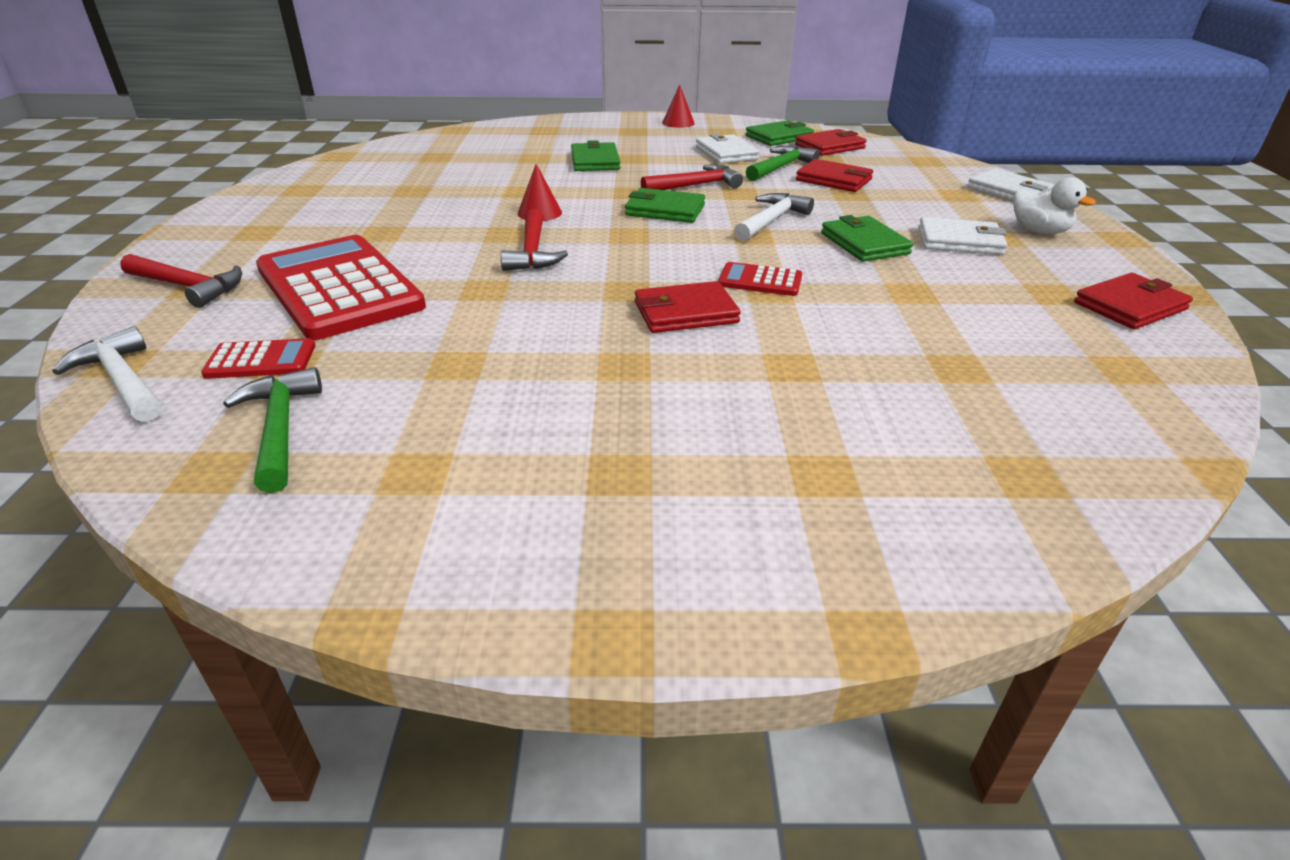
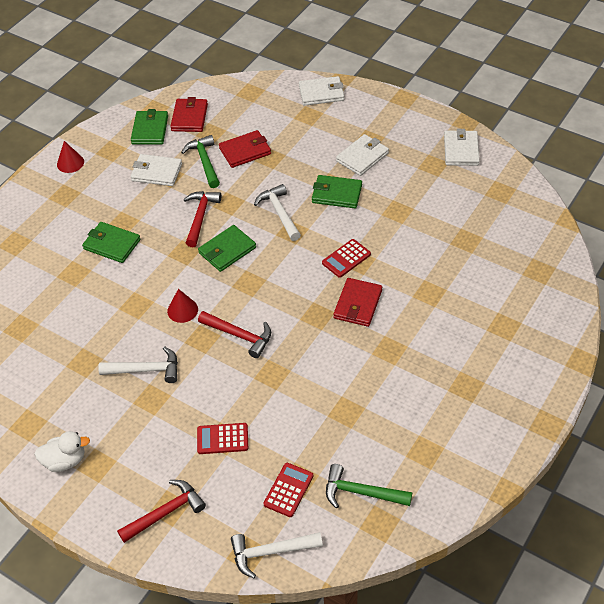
camera: 55 degrees left, 15 degrees up
(339, 288) = (222, 439): red calculator -> red calculator, size x0.44
(425, 218) = (145, 370): none -> white hammer
(1039, 231) = (374, 120): white duck -> white duck (65, 460)
(1130, 306) = (461, 150): red wallet -> white wallet

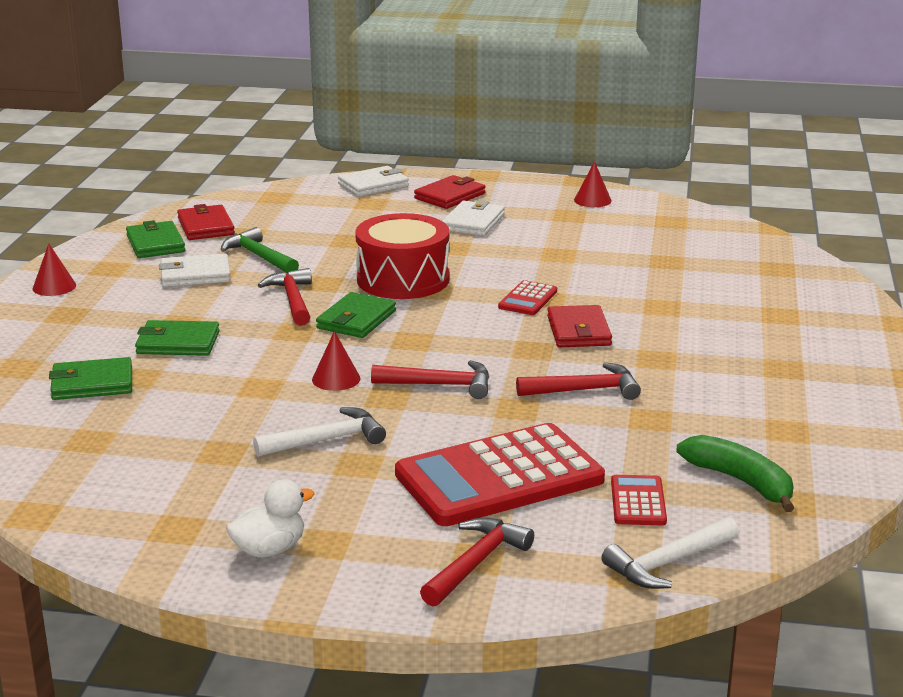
camera: 25 degrees left, 25 degrees down
(222, 439) = (499, 477): red calculator -> red calculator, size x2.29
(245, 151) = (309, 240): red wallet -> red wallet (450, 196)
(279, 213) = (403, 279): white hammer -> red drum
(323, 369) = (584, 390): none -> red hammer
(336, 194) = (466, 253): green wallet -> green wallet (92, 384)
(361, 492) = (740, 481): green hammer -> green banana
(461, 150) = (592, 200): white wallet -> red cone

